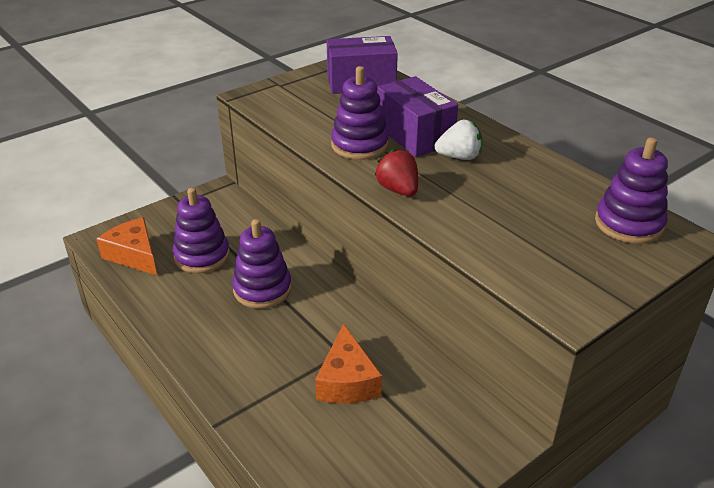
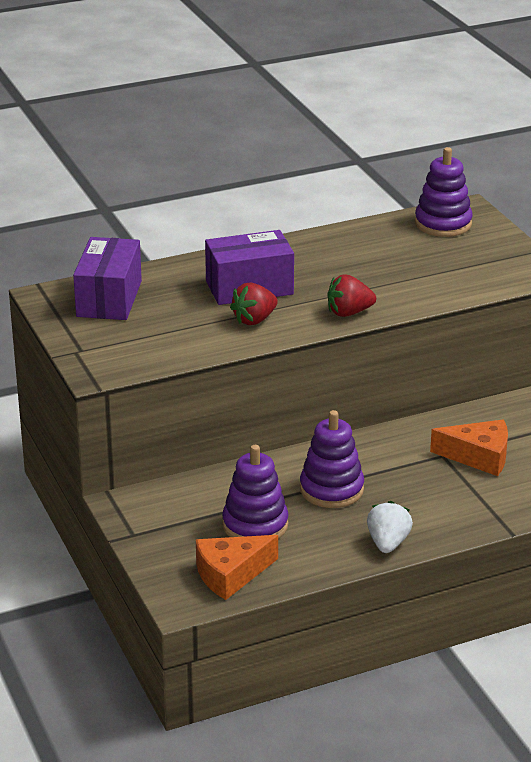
camera: 75 degrees left, 5 degrees down
(359, 145) = (254, 320): purple stacking toy -> red strawberry
(459, 157) = (304, 273): white strawberry -> white strawberry (388, 543)

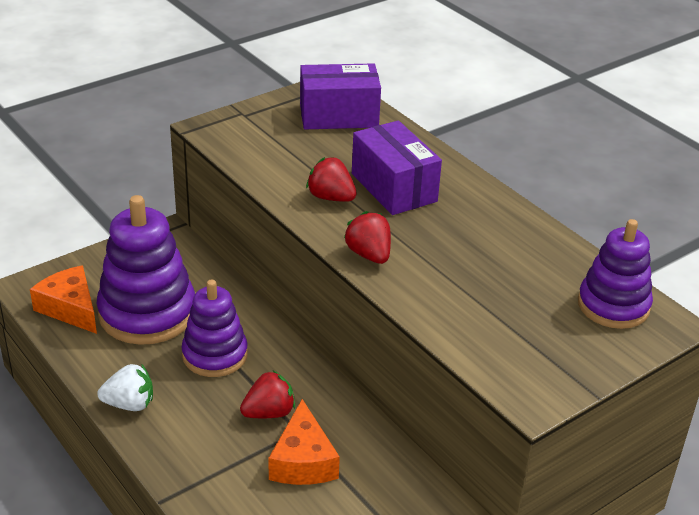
camera: 75 degrees right, 5 degrees up
(255, 525) = (147, 313): purple stacking toy -> purple stacking toy, size x1.54
(417, 467) = (269, 413): none -> red strawberry

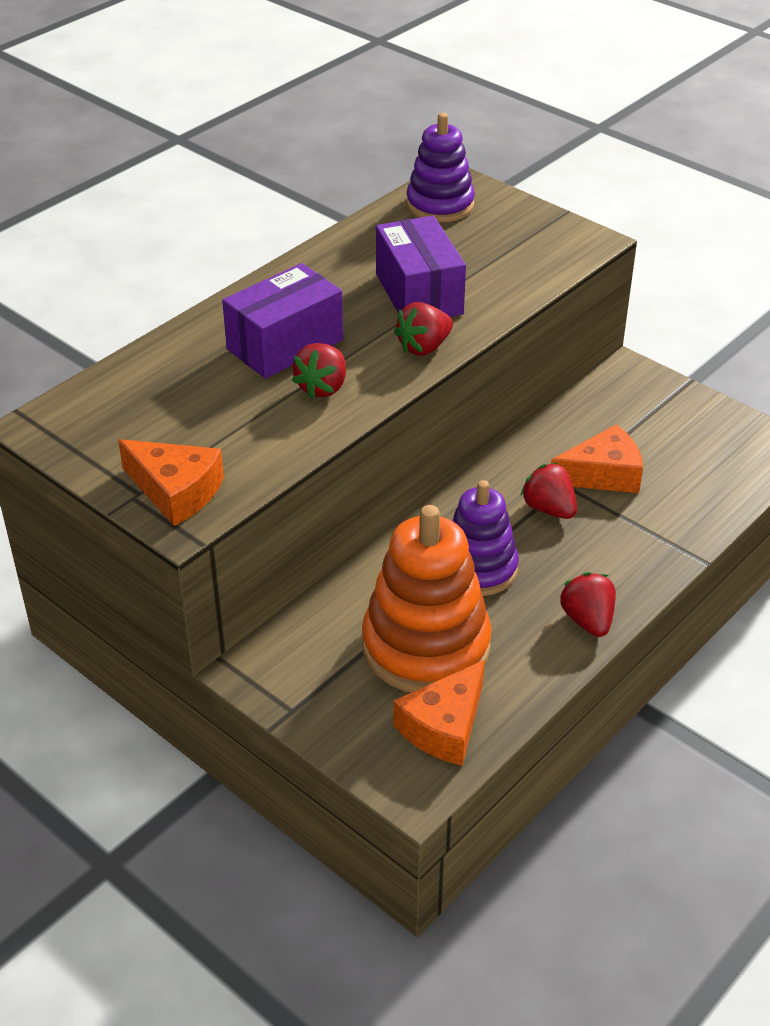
camera: 100 degrees left, 5 degrees up
(129, 404) = (588, 620): white strawberry -> red strawberry
(147, 313) = (426, 646): purple stacking toy -> orange stacking toy
(239, 127) = (176, 491): none -> orange cheese
(339, 116) = (124, 407): purple box -> purple box (419, 294)

